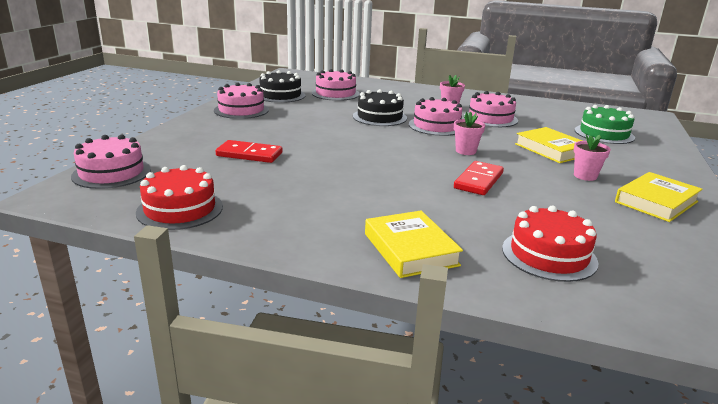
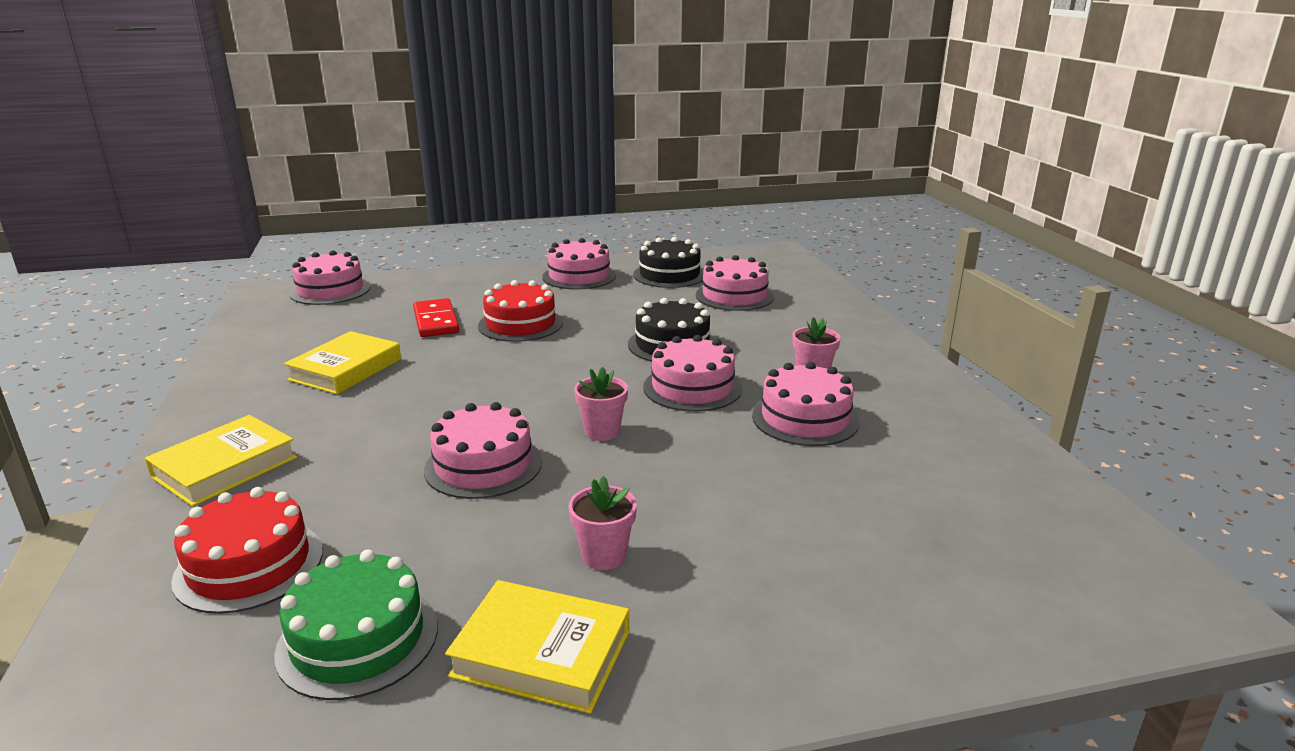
camera: 60 degrees right, 0 degrees up
(180, 209) = (265, 339): red cake -> red cake (520, 324)
(478, 181) = (483, 465): red domino -> pink cake
(551, 150) = (708, 502): yellow book -> yellow book (346, 369)
(604, 134) = (901, 547): green cake -> green cake (358, 639)

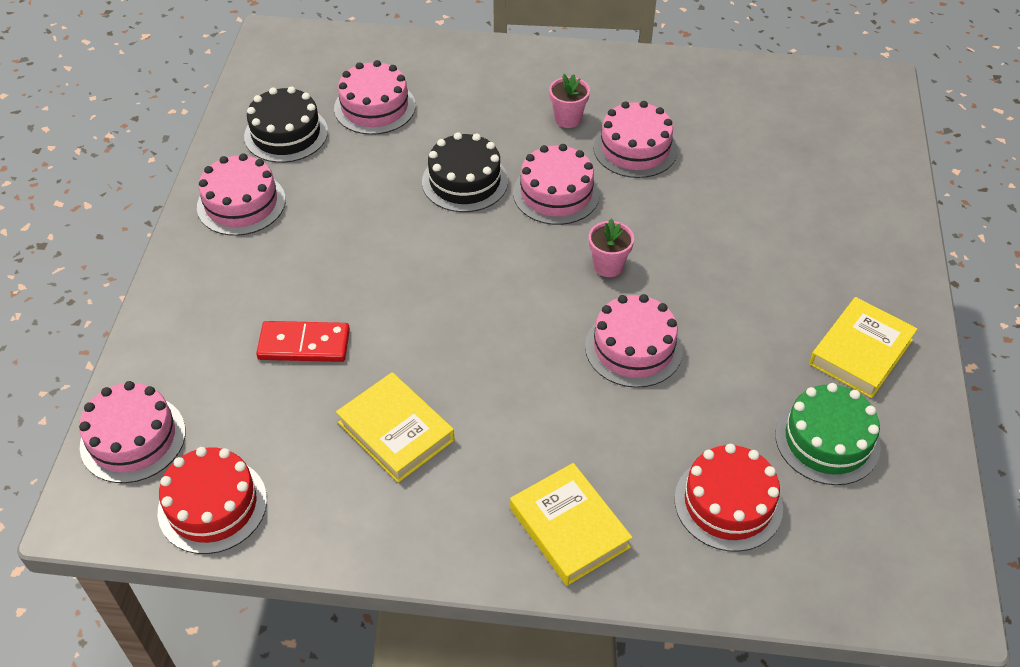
camera: 70 degrees left, 25 degrees up
(520, 324) = (354, 276): red cake -> red cake (212, 505)
(604, 556) = (774, 303): pink flower pot -> none

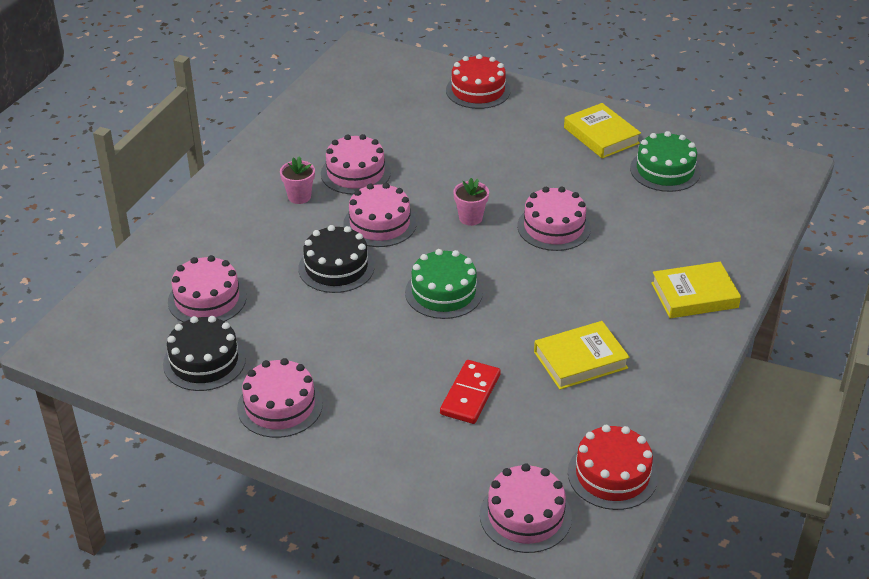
camera: 70 degrees left, 10 degrees down
(463, 278) = (443, 292): none -> green cake
(728, 503) = (698, 223): red cake -> red cake (478, 90)

